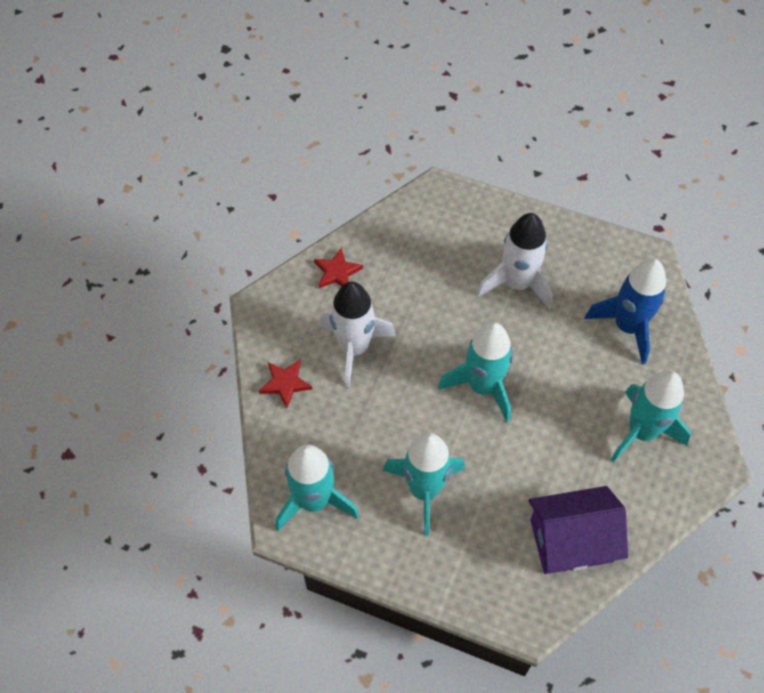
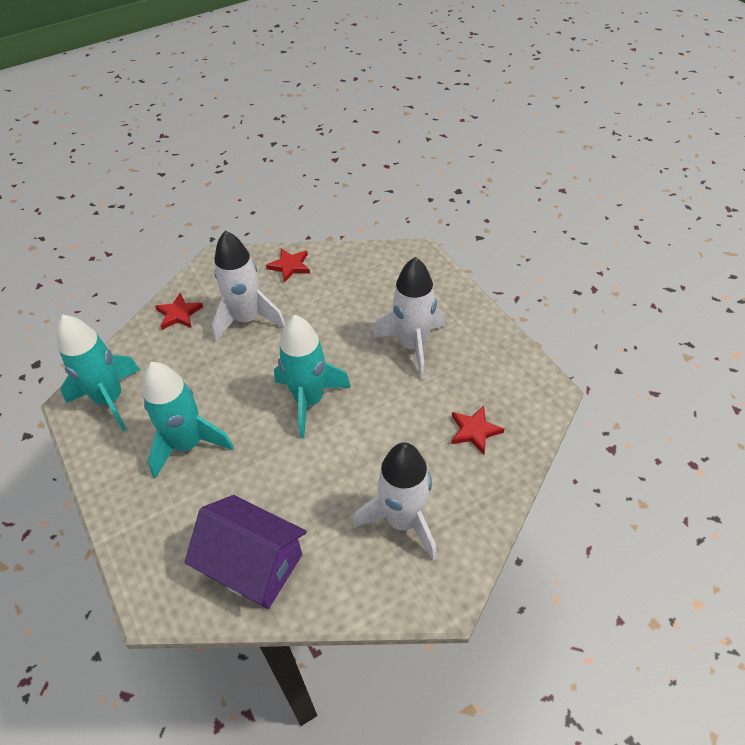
camera: 40 degrees right, 10 degrees down
(627, 326) = (474, 431): blue rocket -> red star
(641, 432) = (403, 521): turquoise rocket -> white rocket

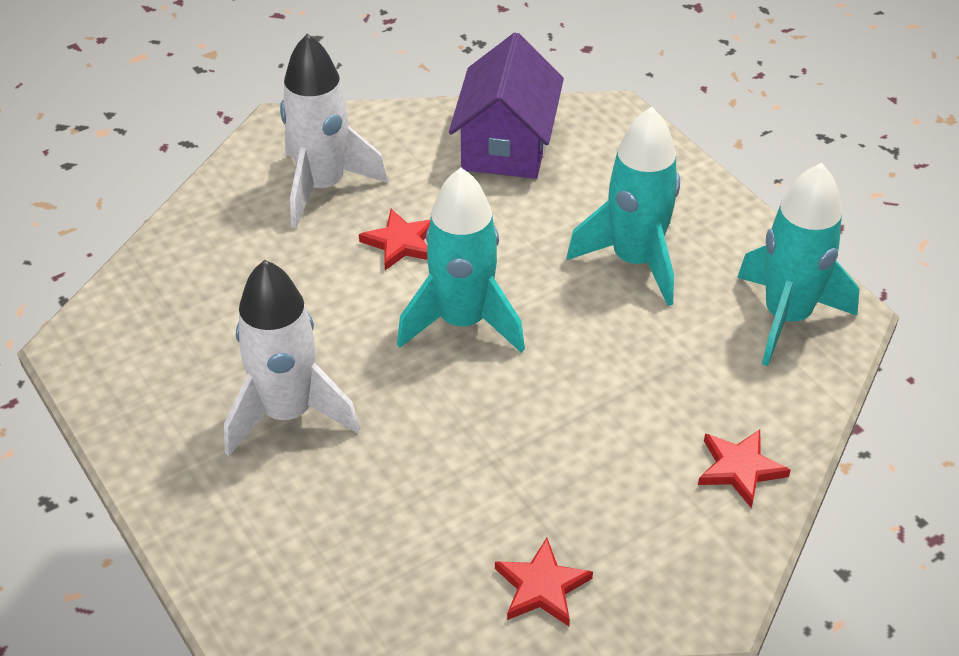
camera: 175 degrees right, 5 degrees down
(247, 319) = (601, 460): white rocket -> none
(253, 564) = (506, 145): purple house -> purple house turned 75 degrees clockwise
(474, 431) = (208, 287): red star -> red star (401, 243)

